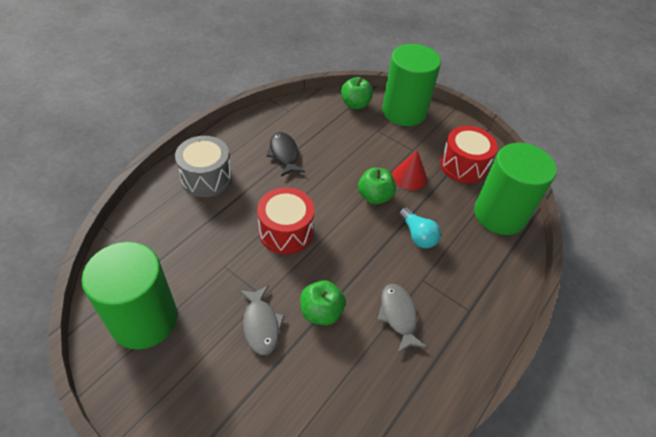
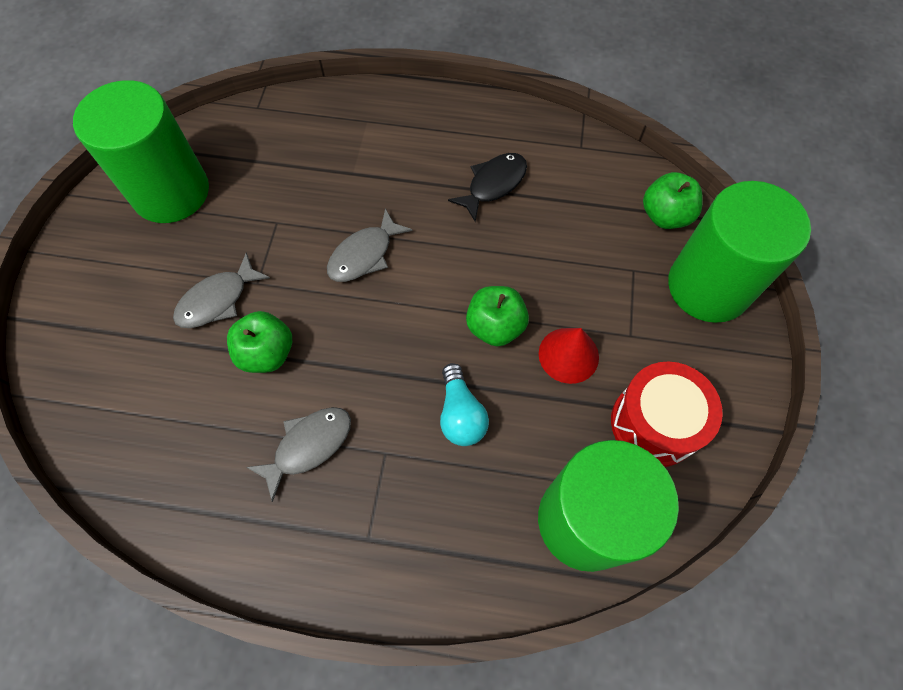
camera: 65 degrees right, 15 degrees up
(206, 178) = (393, 131): grey drum -> none
(286, 232) = (364, 255): red drum -> grey fish
(417, 235) = (461, 414): turquoise light bulb -> turquoise light bulb turned 45 degrees counterclockwise

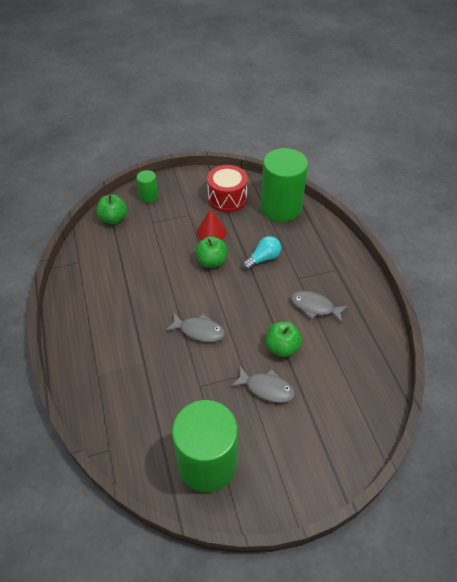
camera: 115 degrees left, 15 degrees down
(493, 184) = (123, 291): black fish -> none
(708, 286) = (149, 196): green cylinder -> green cylinder, size x0.46

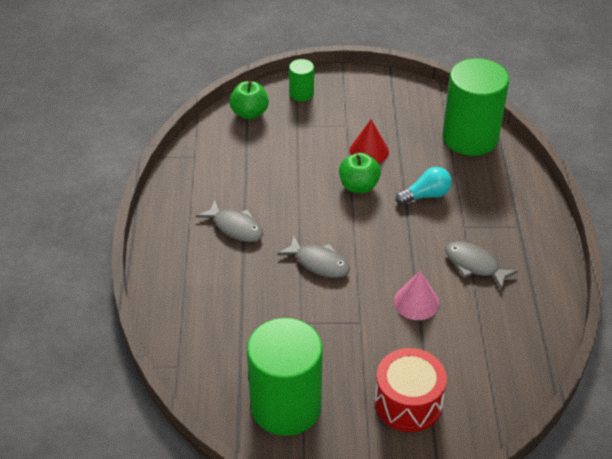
camera: 15 degrees right, 5 degrees down
(227, 198) = (402, 113): red drum -> red drum (408, 403)
(266, 388) = (382, 343): grey fish -> grey fish (235, 227)
(282, 347) = (416, 302): green apple -> pink cone

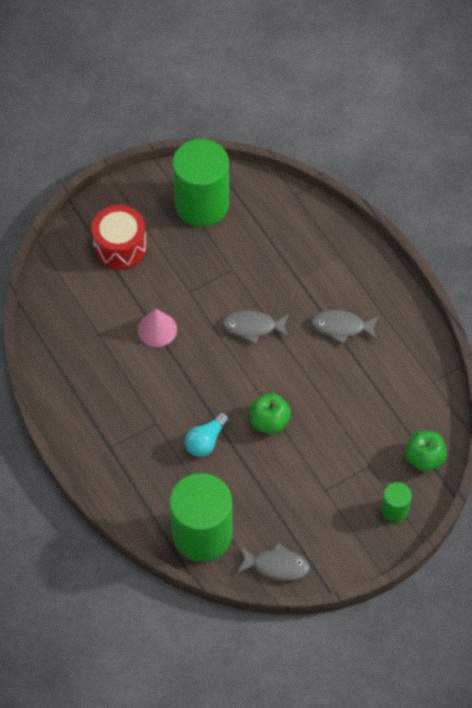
camera: 150 degrees right, 15 degrees up
(369, 151) = (285, 468): red cone -> none
(474, 265) = (129, 387): grey fish -> grey fish (276, 566)

